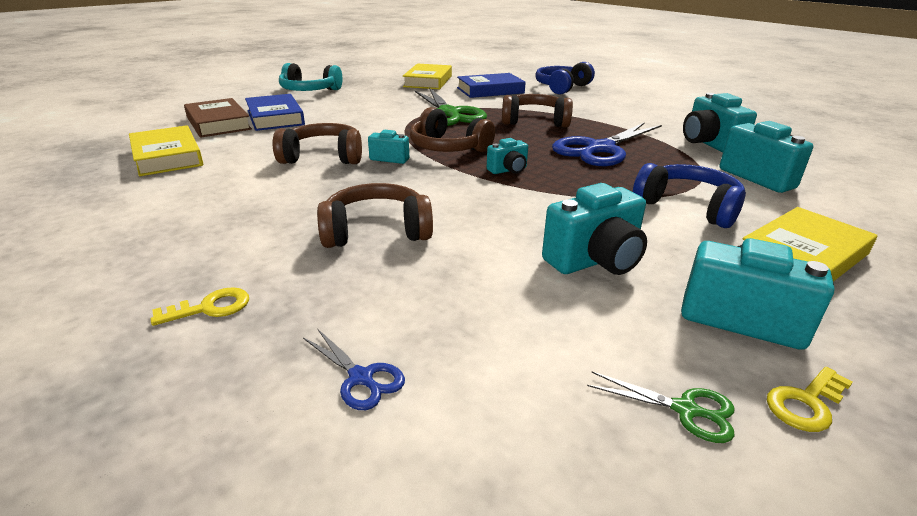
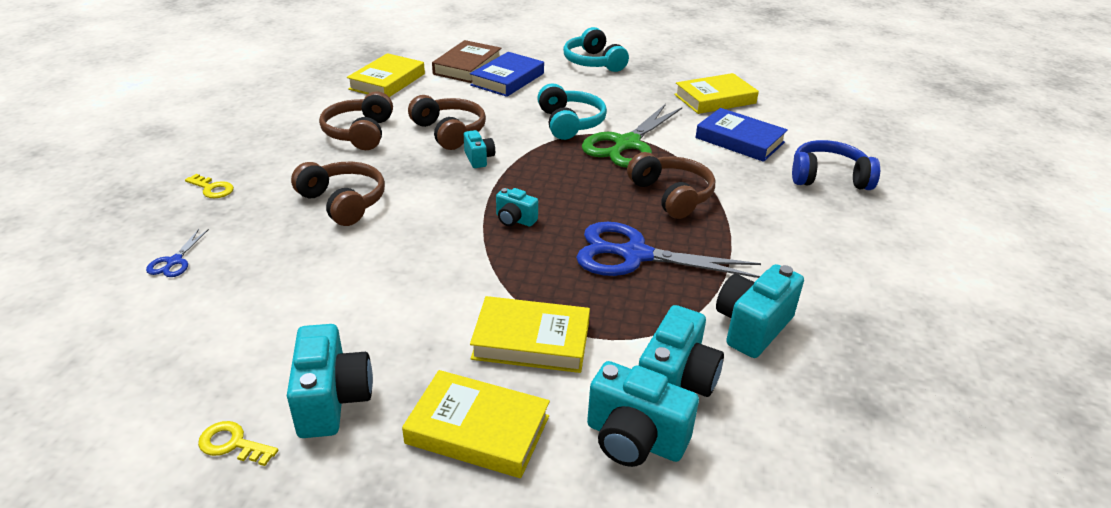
camera: 55 degrees right, 5 degrees up
(388, 119) = (569, 123): none -> turquoise headphones
(448, 148) = (534, 175): brown headphones -> brown headphones (360, 133)
(595, 261) = (372, 309): turquoise camera -> turquoise camera (634, 439)
(685, 410) = (200, 388): green scissors -> none
(688, 207) = (531, 340): blue headphones -> yellow book

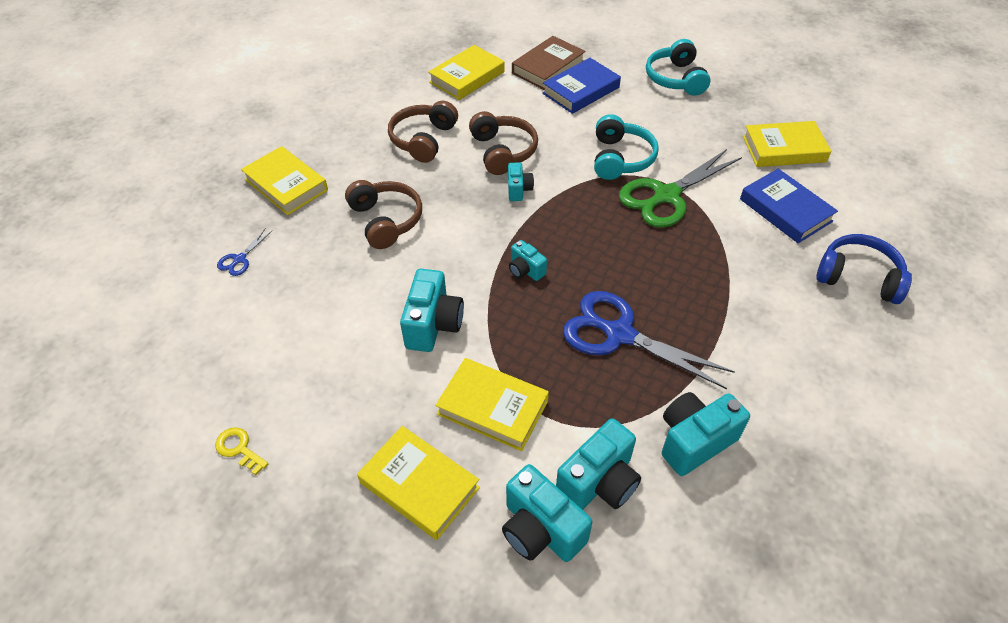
camera: 20 degrees right, 15 degrees up
(212, 189) = (286, 185): yellow key -> yellow book
(332, 400) = (319, 427): turquoise camera -> turquoise camera (433, 325)
(671, 195) = (684, 269): brown headphones -> none

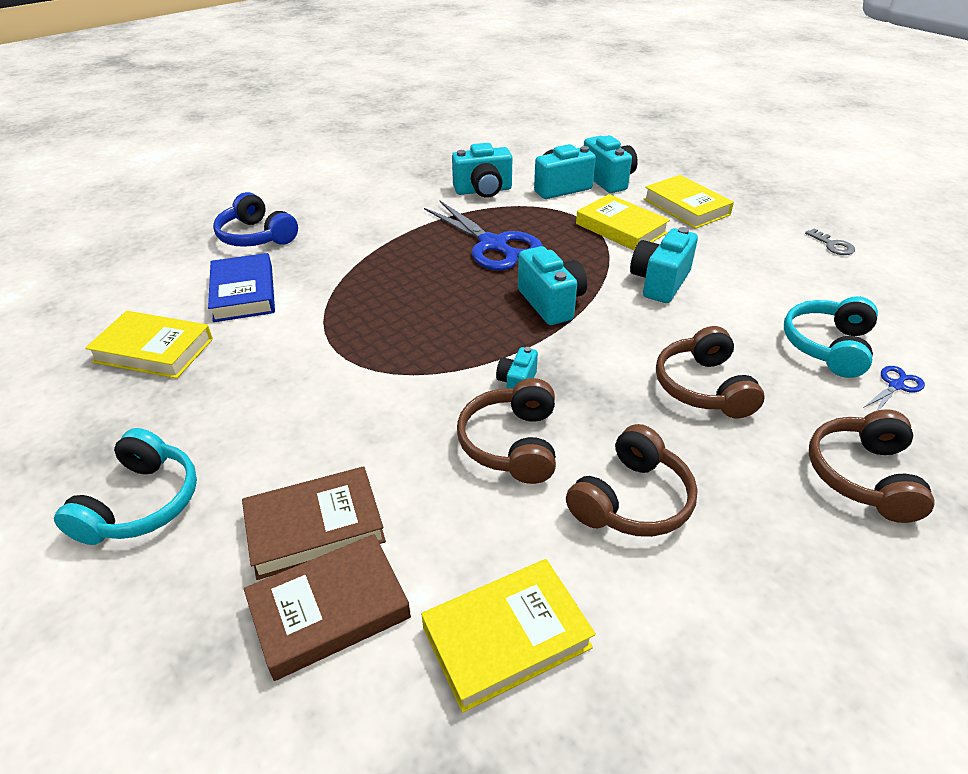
camera: 160 degrees left, 10 degrees down
(239, 449) = (832, 245): yellow key -> grey key
(286, 185) = (863, 476): yellow book -> brown headphones
(525, 270) = (551, 303): turquoise camera -> turquoise camera, size x1.77
(581, 90) = (315, 527): blue book -> brown book
(620, 158) = (358, 390): turquoise headphones -> turquoise headphones (828, 346)
(666, 196) = (347, 334): green scissors -> none

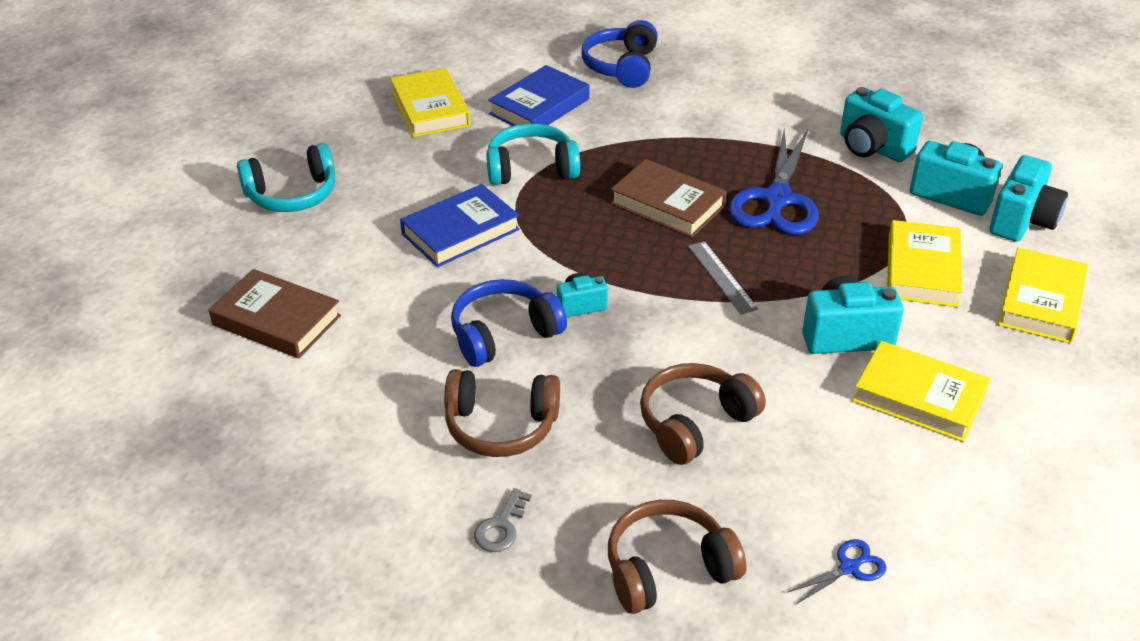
camera: 55 degrees right, 0 degrees up
(315, 527) = (335, 278): brown book -> brown book (667, 204)
(347, 409) = (460, 232): none -> blue book
(506, 637) = (317, 410): yellow book -> yellow book (919, 397)
(512, 443) = (503, 334): brown headphones -> blue headphones
(551, 303) = (721, 277): turquoise camera -> grey ruler
(828, 346) = (867, 497): turquoise headphones -> turquoise headphones (531, 169)
(832, 245) = (1111, 452): grey key -> grey key (501, 527)
(895, 385) = (849, 568): blue scissors -> blue scissors turned 45 degrees counterclockwise

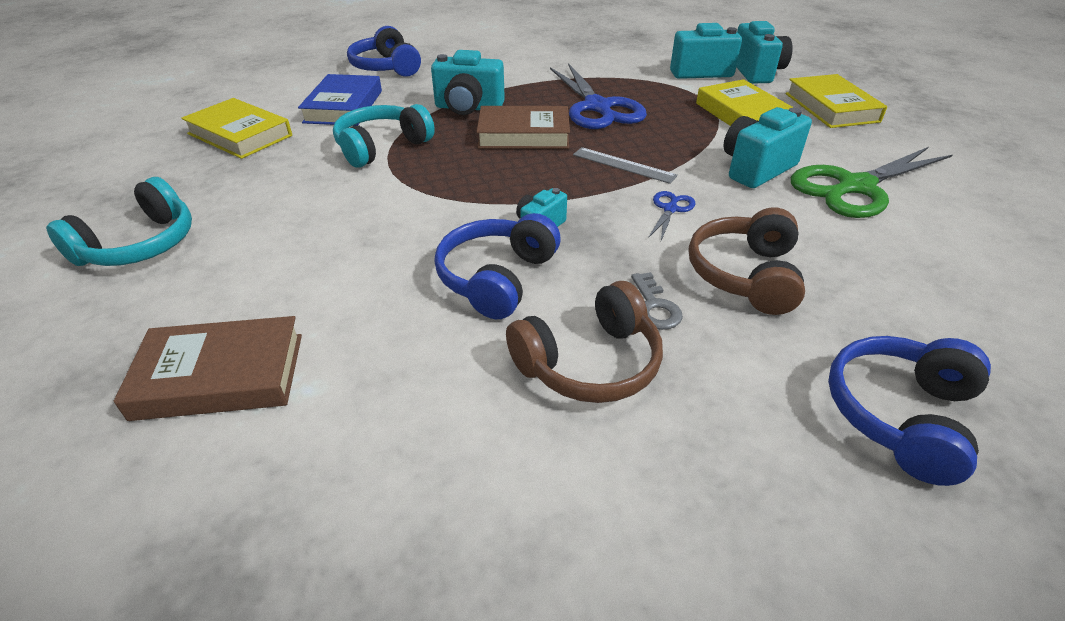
camera: 35 degrees left, 0 degrees up
(460, 232) = (363, 212): blue book -> none
(501, 527) = (712, 470): grey key -> grey key (655, 307)
(668, 569) = (900, 415): brown headphones -> blue headphones
(849, 568) = (1005, 329): blue scissors -> blue scissors (670, 209)
(872, 147) = (618, 63): turquoise camera -> turquoise camera (468, 108)
(919, 397) = (855, 187): yellow book -> green scissors

